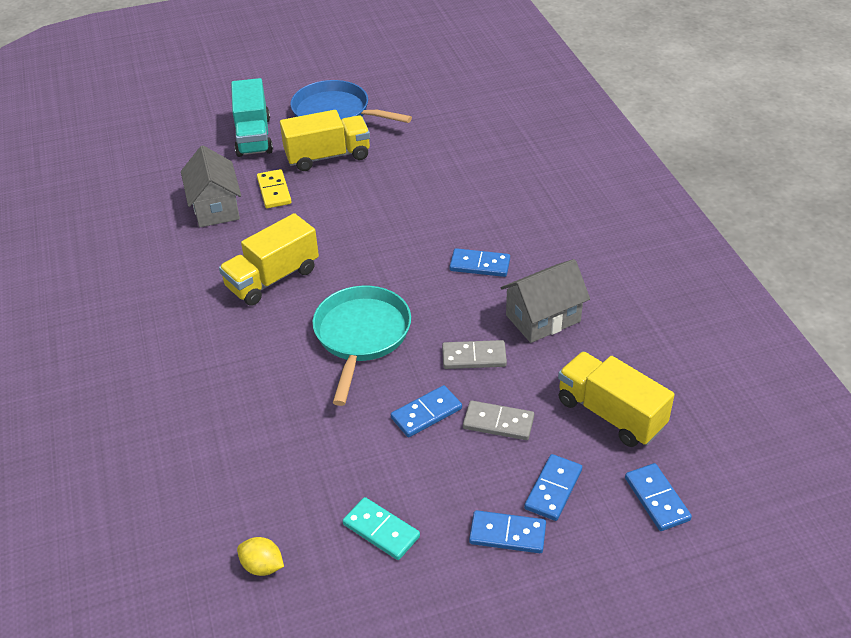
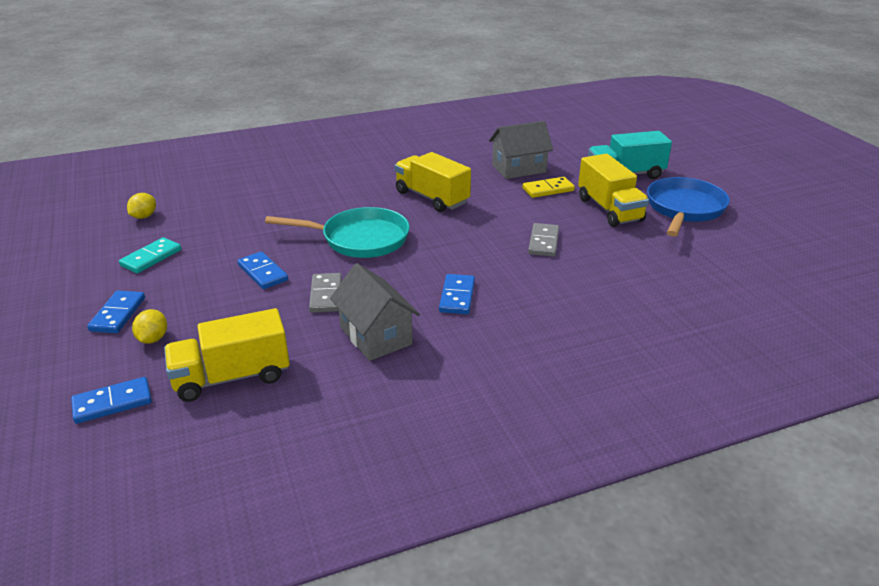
camera: 85 degrees right, 10 degrees down
(498, 422) = (241, 309): grey domino -> grey domino (543, 242)
(553, 489) = (153, 339): blue domino -> yellow lemon
(610, 414) = (232, 377): yellow truck -> yellow truck turned 150 degrees counterclockwise

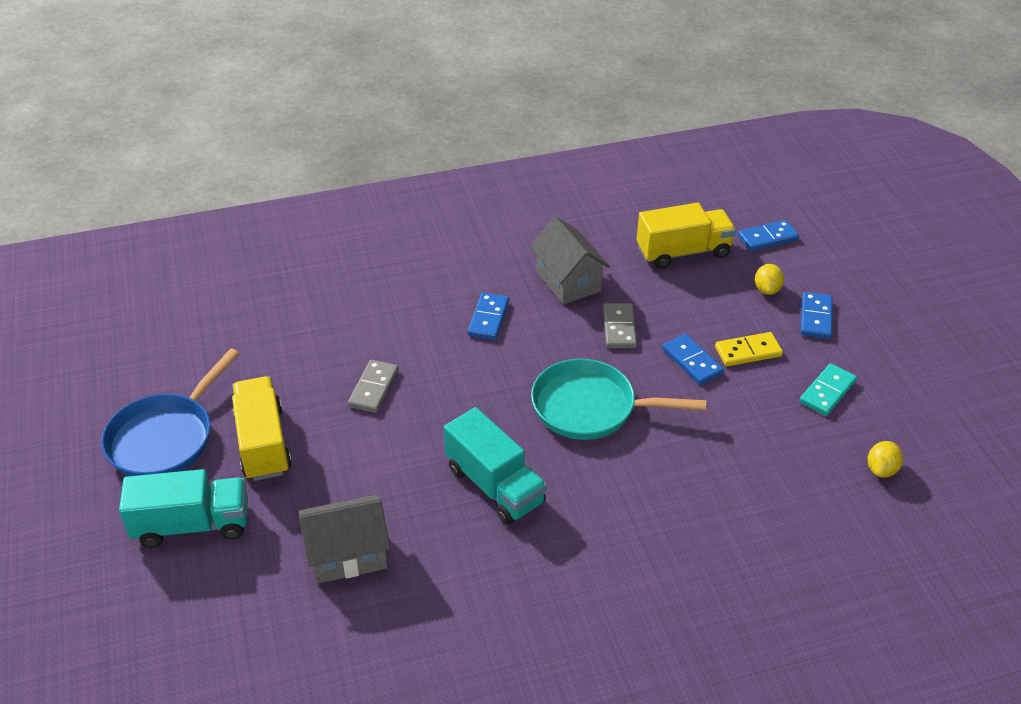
camera: 175 degrees left, 10 degrees up
(432, 198) = (495, 485): yellow truck -> turquoise truck
(548, 189) = (325, 494): yellow domino -> yellow domino (748, 352)

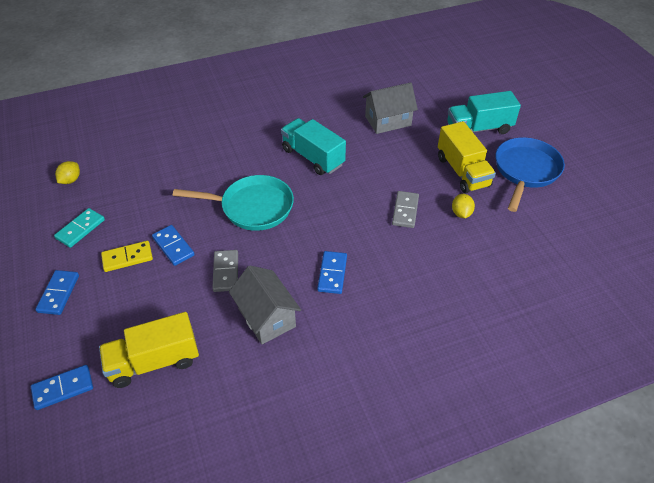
camera: 175 degrees right, 5 degrees up
(767, 289) = (89, 321): yellow lemon -> yellow lemon (461, 213)

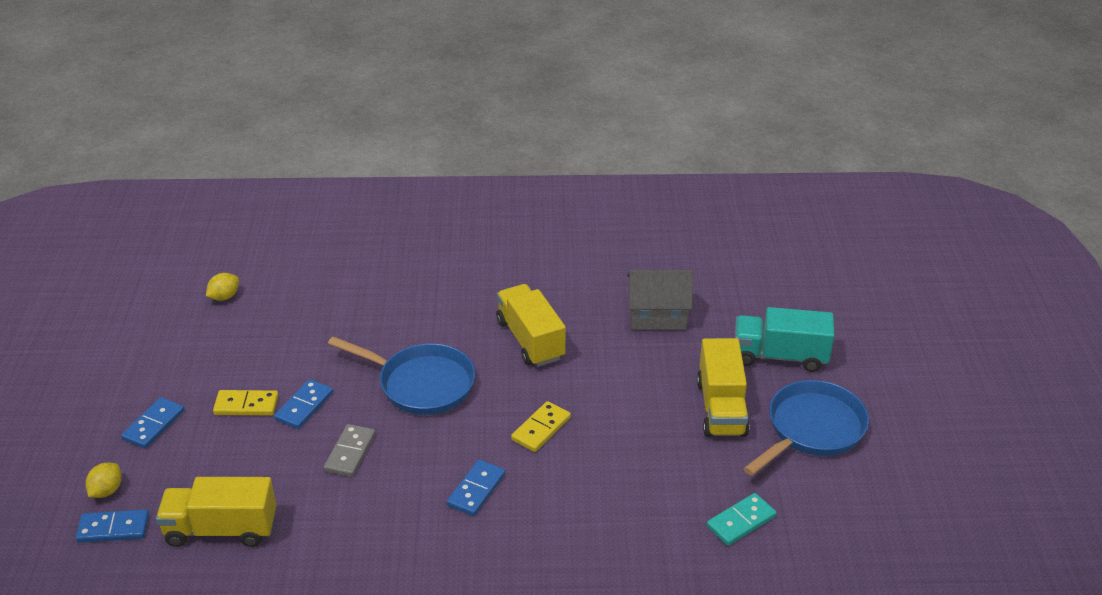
camera: 20 degrees right, 10 degrees down
(80, 229) = (209, 358): turquoise domino -> turquoise domino (741, 521)
(173, 246) = (304, 406): blue domino -> blue domino turned 45 degrees clockwise
(252, 207) = (421, 384): turquoise pan -> blue pan
(266, 317) = (371, 518): grey house -> none
(313, 157) = (530, 340): turquoise truck -> yellow truck
(353, 217) = (541, 428): none -> yellow domino
(405, 211) = (613, 438): grey domino -> none
(461, 213) = (686, 461): yellow lemon -> yellow lemon (107, 491)

